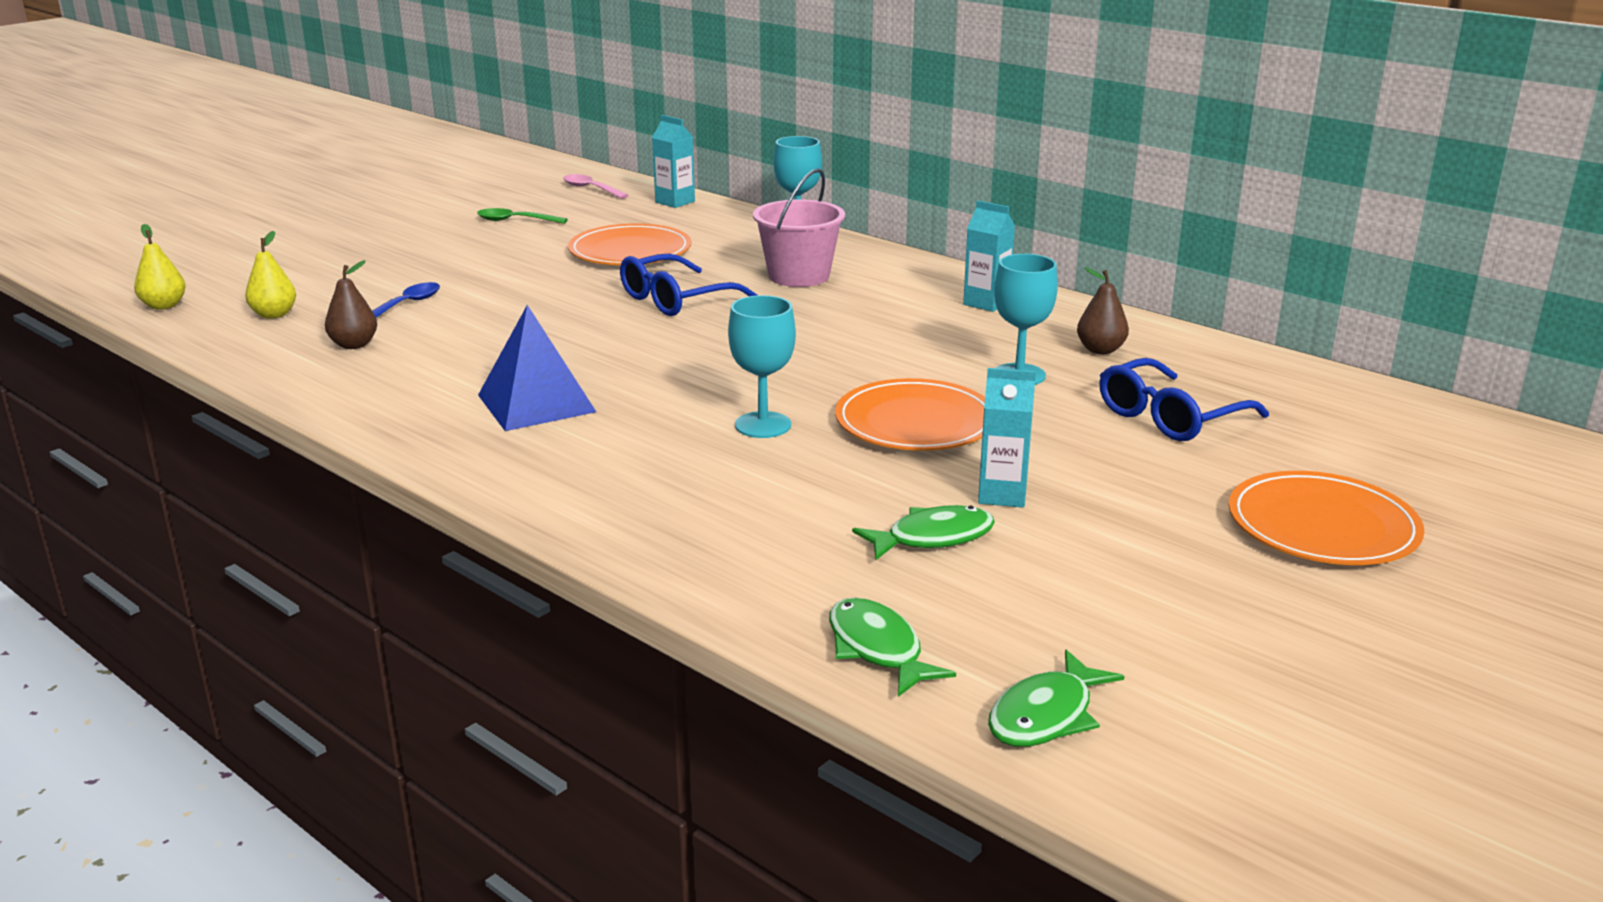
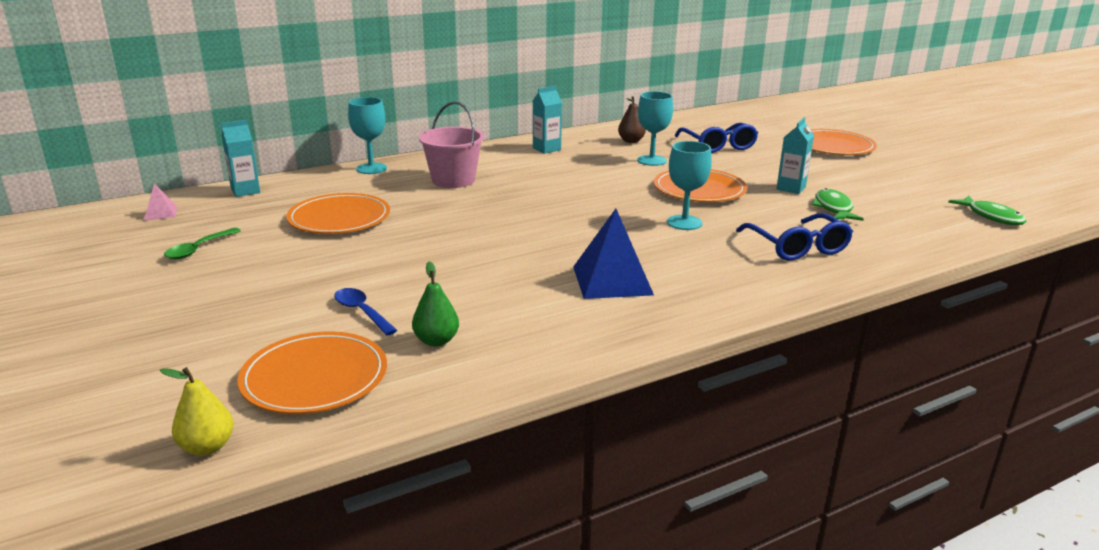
camera: 70 degrees left, 0 degrees up
(274, 314) = (314, 377): yellow pear -> orange plate
(354, 345) = (436, 341): brown pear -> green pear
(591, 189) = (160, 213): pink spoon -> pink pyramid
(676, 299) = (458, 217): blue glasses -> blue glasses (797, 247)
(878, 649) = (941, 236): green fish -> none

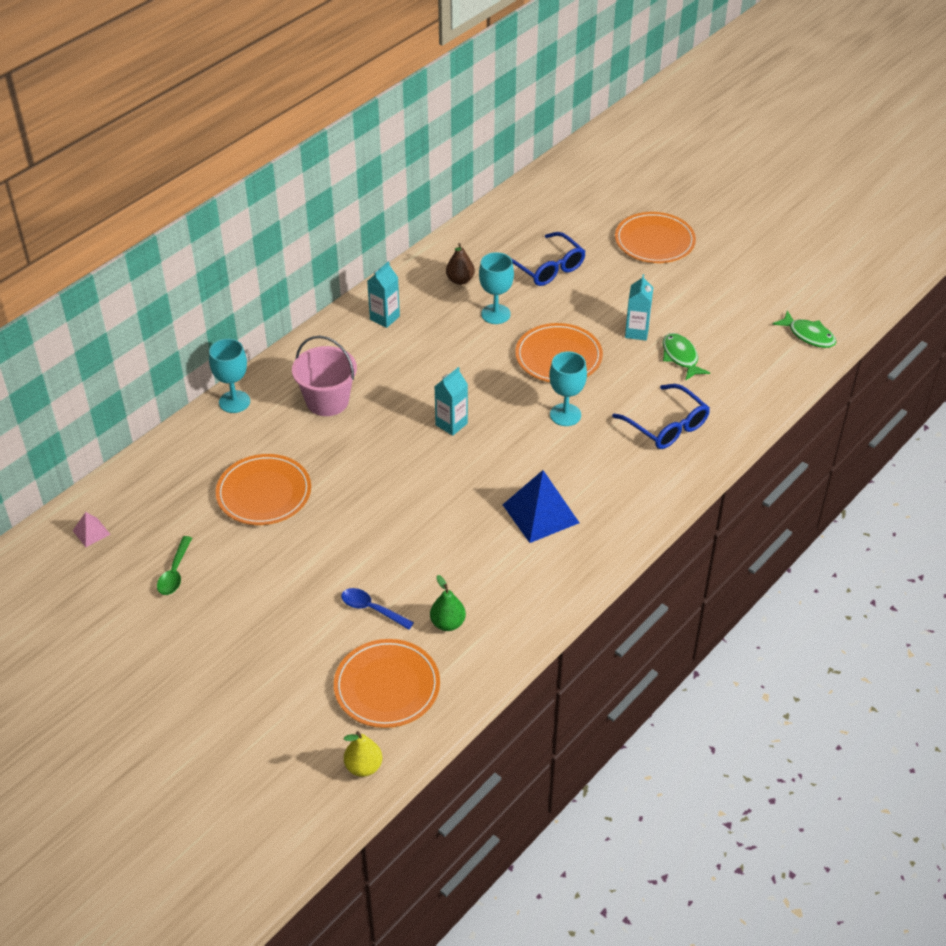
camera: 20 degrees left, 20 degrees up
(245, 191) = (141, 474): turquoise carton -> turquoise carton (451, 424)

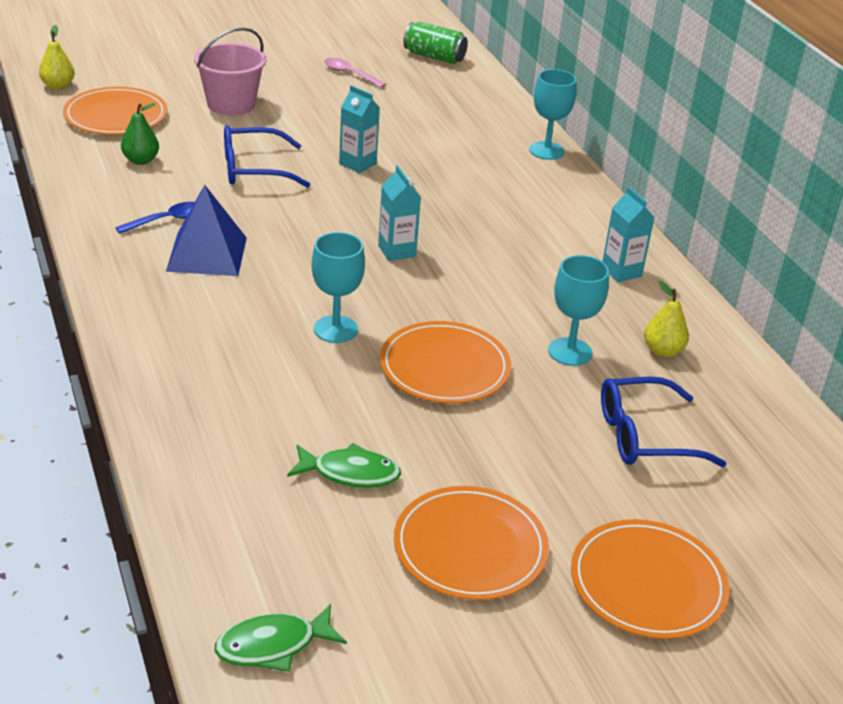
camera: 115 degrees right, 10 degrees down
(91, 532) = (434, 57): pink pyramid -> green can
(175, 572) = (350, 74): green spoon -> pink spoon
(264, 493) = (403, 130): orange plate -> orange plate (470, 547)
(327, 401) = (503, 195): pink bucket -> pink bucket (231, 104)
(371, 609) = (204, 134): blue spoon -> blue spoon (167, 220)
(460, 280) = (662, 351): brown pear -> yellow pear
(636, 332) = (437, 456): turquoise carton -> turquoise carton (357, 164)
(666, 426) = (236, 397): blue glasses -> blue glasses (254, 169)

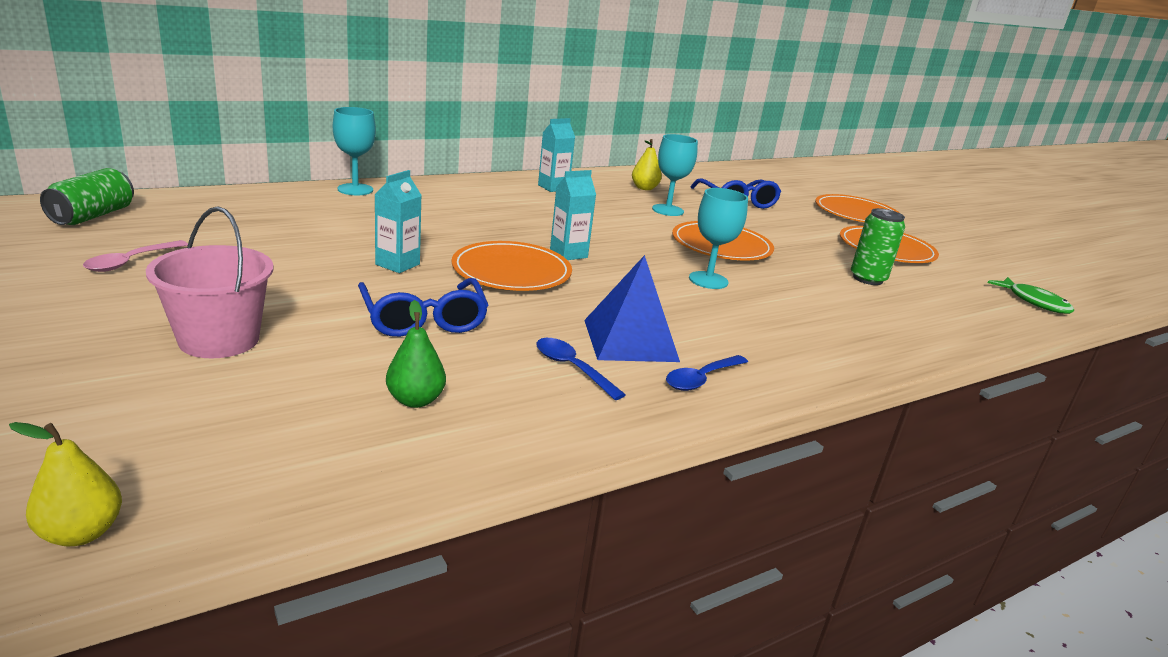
camera: 100 degrees left, 10 degrees down
(116, 116) = (251, 439): orange plate -> orange plate (511, 271)
(136, 276) = (701, 379): none -> blue spoon
(350, 473) = (867, 279): green fish -> green can

